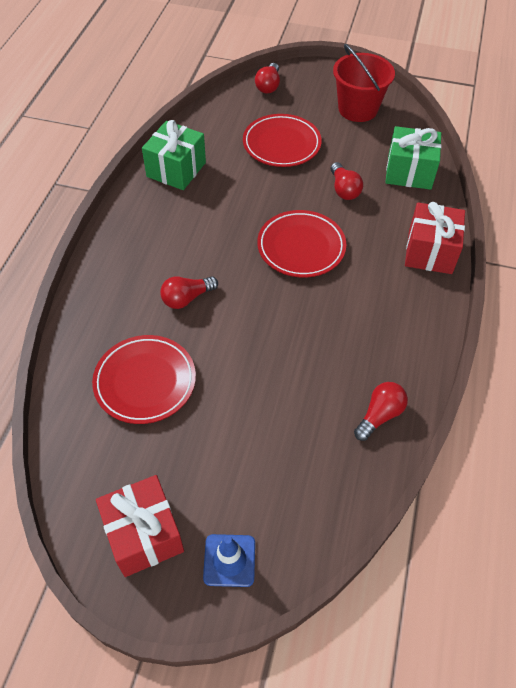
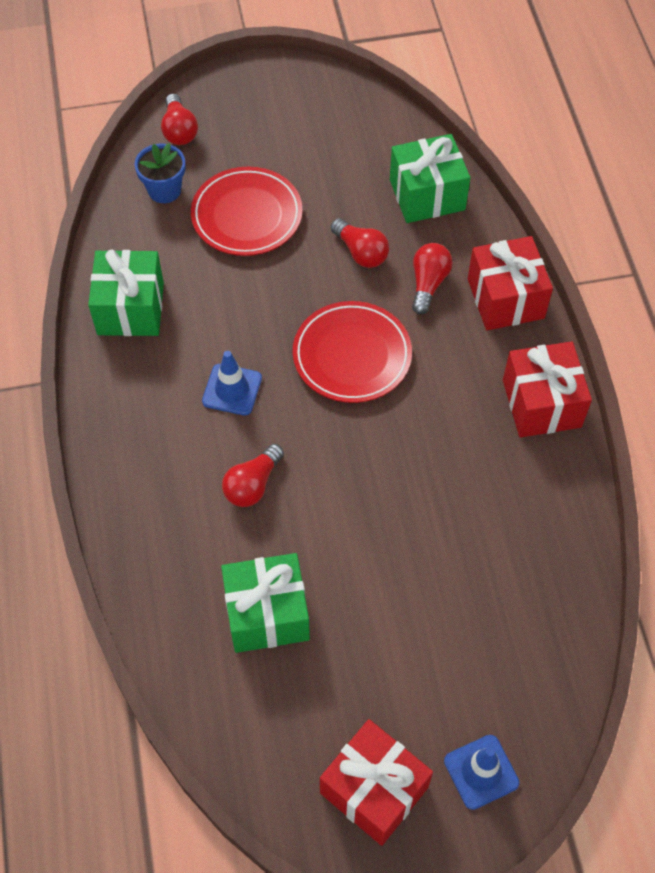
camera: 25 degrees left, 5 degrees up
(145, 381) = (267, 613): red plate -> green gift
(209, 237) = (232, 390): none -> blue traffic cone
(239, 114) = (164, 190): none -> blue flower pot
(358, 109) = (316, 123): red bucket -> none
(379, 415) = (551, 532): red light bulb -> red light bulb (428, 284)
(419, 327) = (541, 403): none -> red gift

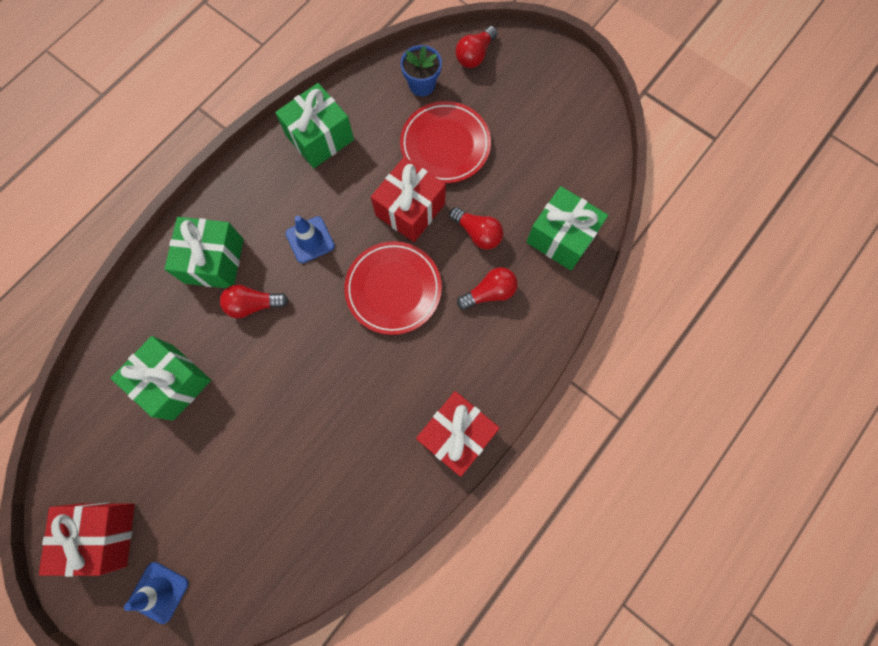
camera: 50 degrees right, 15 degrees up
(170, 489) = (214, 261): none -> green gift
(361, 252) = (477, 233): red light bulb -> red light bulb turned 60 degrees counterclockwise
(505, 298) = (521, 350): red gift -> red gift (410, 209)

